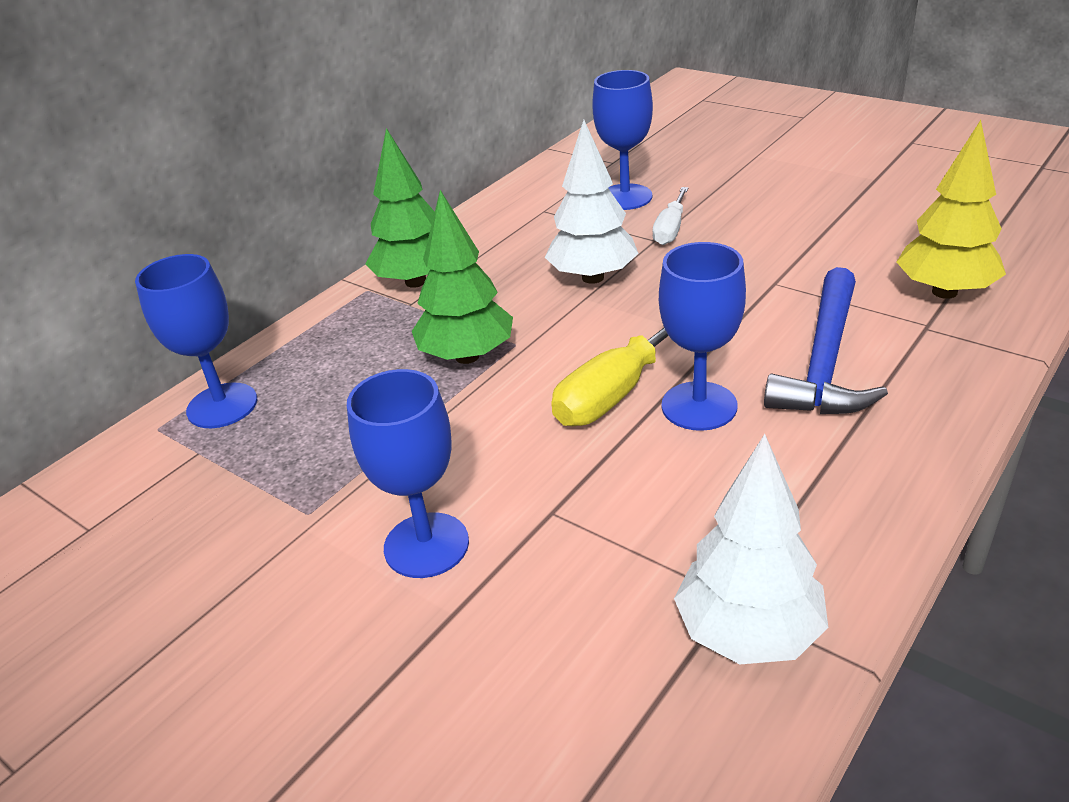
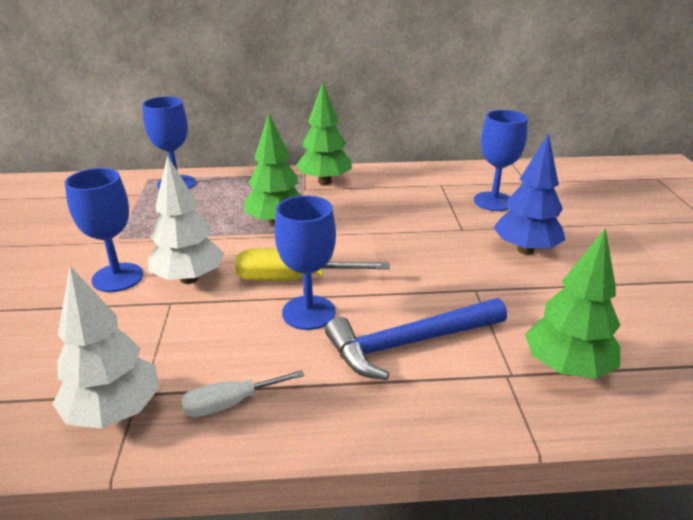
camera: 45 degrees right, 5 degrees down
(593, 277) = (394, 226): white tree -> white tree (189, 278)
(670, 229) = (481, 229): white screwdriver -> white screwdriver (230, 404)
(739, 223) = (525, 250): none -> blue tree
(944, 292) = (566, 368): yellow tree -> green tree

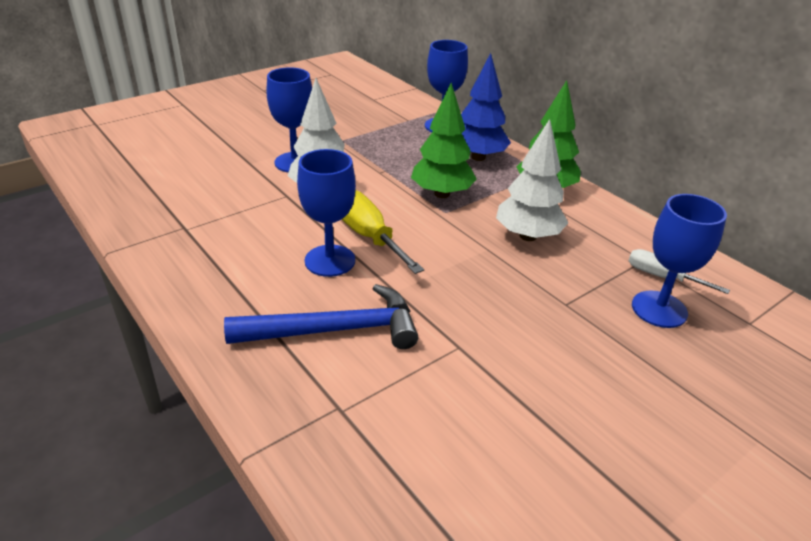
camera: 55 degrees right, 5 degrees up
(115, 412) = (162, 227): white tree -> white tree (528, 236)
(230, 404) = (198, 267): white screwdriver -> white screwdriver (662, 277)
(409, 343) = (335, 330): blue hammer -> blue hammer turned 135 degrees clockwise
(525, 250) = (578, 363): blue tree -> blue tree (478, 157)
(566, 368) = (382, 450): green tree -> none

